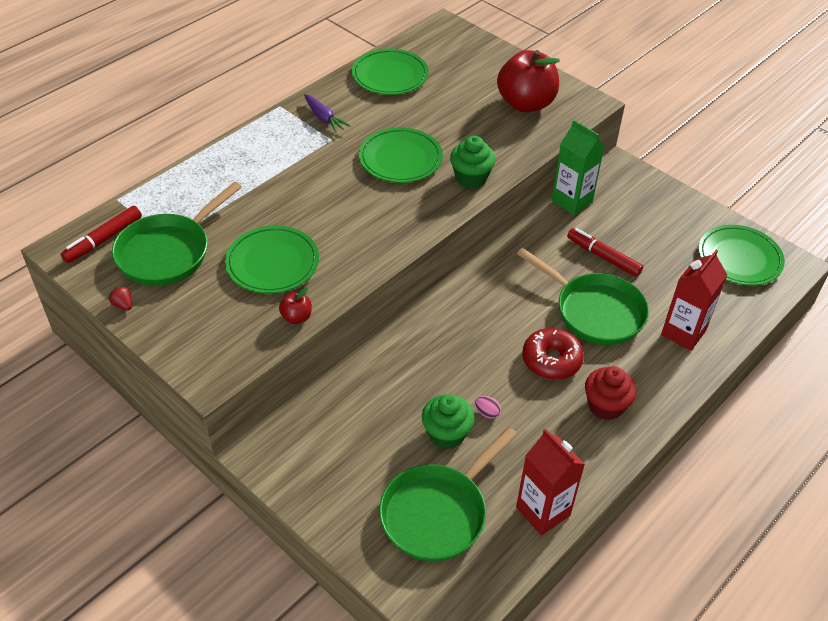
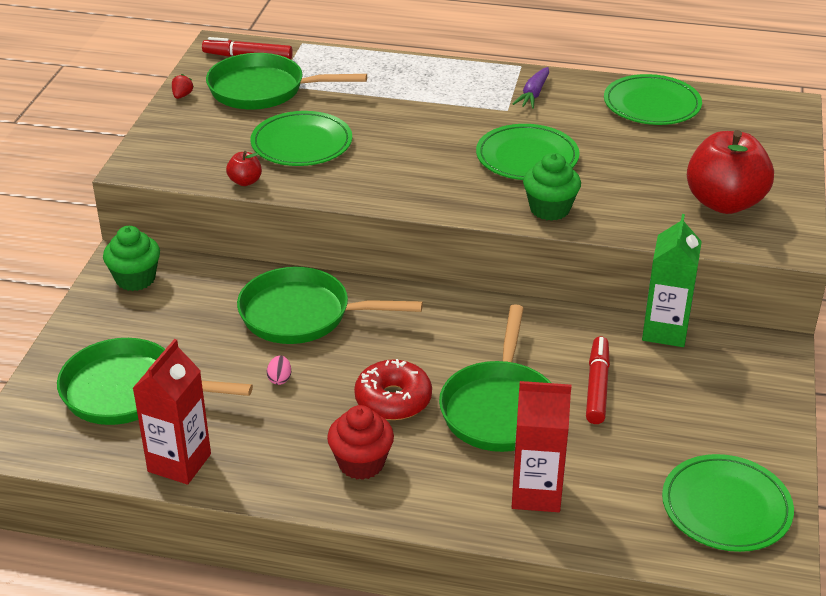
camera: 60 degrees right, 10 degrees down
(421, 368) = (302, 315): none -> green pan
(446, 434) = (230, 362): green cupcake -> green cupcake (135, 279)

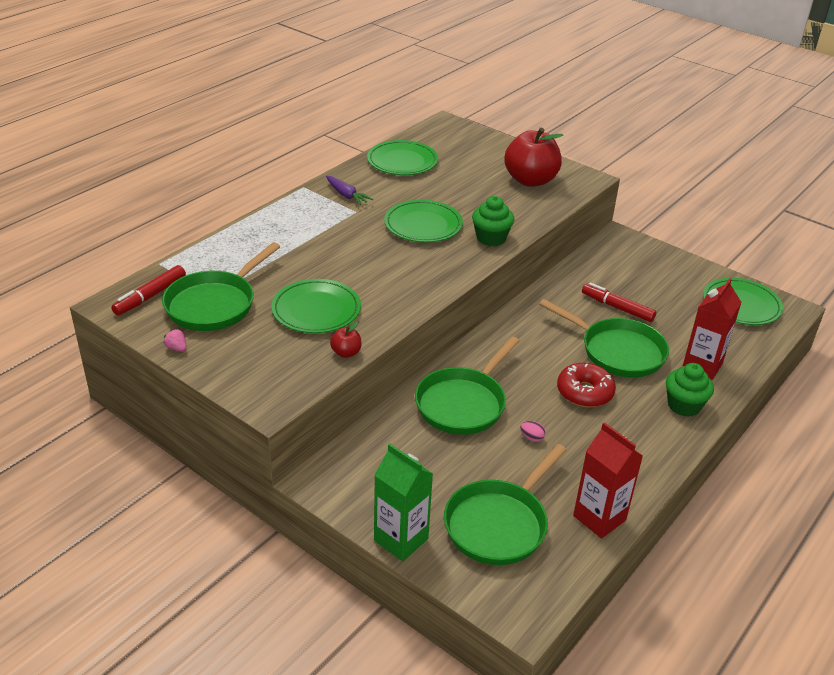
camera: 65 degrees left, 0 degrees up
(135, 279) = (350, 480): green cupcake -> green cupcake (684, 405)
(182, 95) = (177, 348): red strawberry -> pink strawberry
(361, 463) = (642, 428): red cupcake -> none
(665, 331) = (580, 264): green carton -> green carton (401, 539)

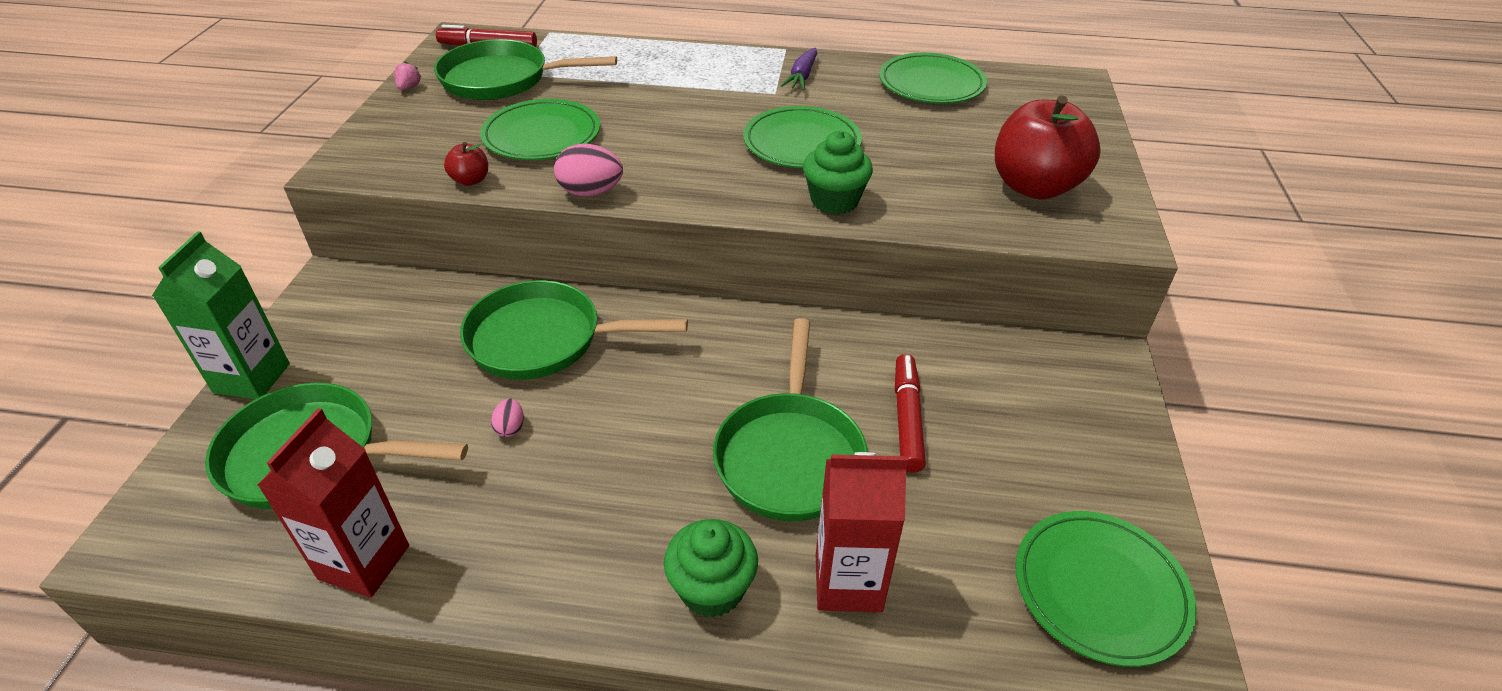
camera: 60 degrees right, 5 degrees up
(406, 312) = (591, 192): none -> pink egg
(584, 392) = (654, 450): red donut -> none

